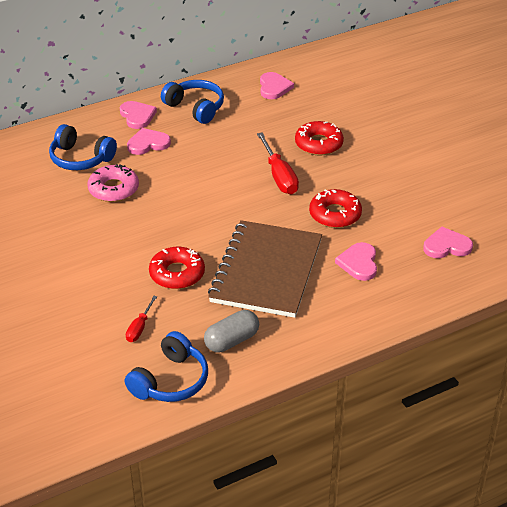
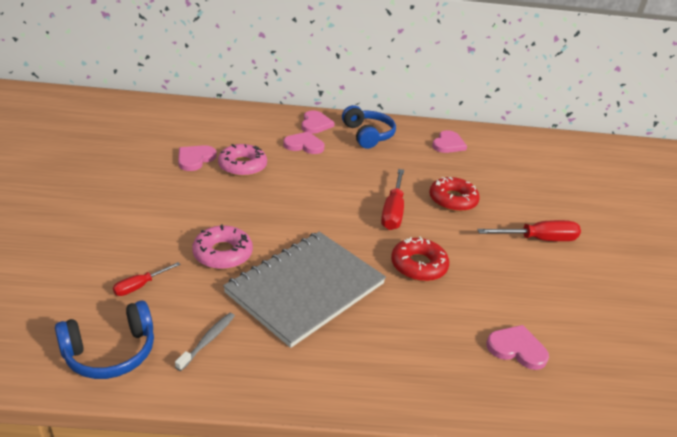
camera: 25 degrees right, 5 degrees down
(80, 159) = (241, 136): blue headphones -> none
(177, 274) = (223, 253): red donut -> pink donut
(232, 341) = (208, 340): grey capsule -> grey toothbrush
(266, 271) = (305, 288): brown notebook -> grey notebook
(359, 263) = (405, 323): pink heart -> pink heart (195, 159)
(408, 151) = (538, 239): none -> red screwdriver

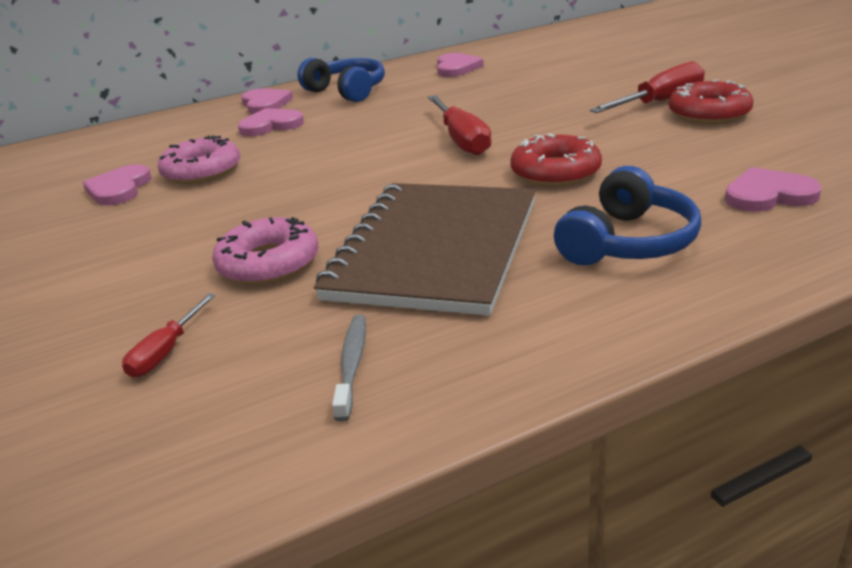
camera: 20 degrees left, 5 degrees down
(110, 352) = (194, 454): blue headphones -> blue headphones (627, 242)
(305, 288) = (434, 249): grey notebook -> brown notebook
(452, 200) = (521, 106): red donut -> red donut (709, 113)

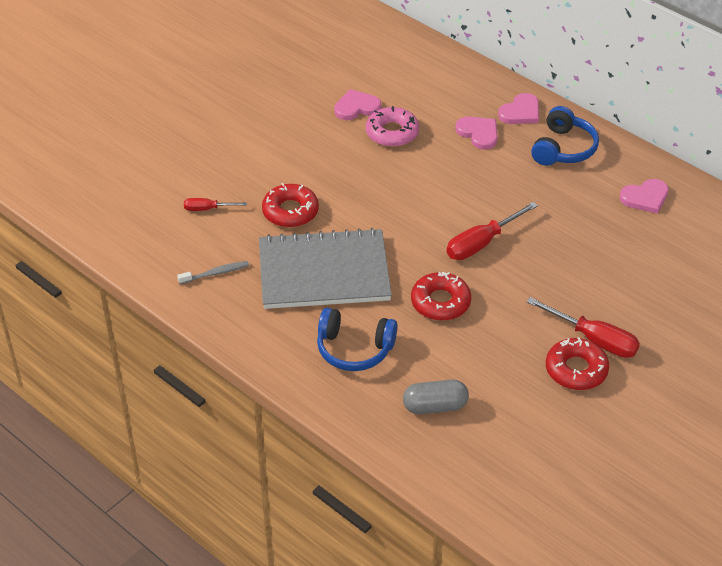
camera: 65 degrees right, 15 degrees up
(269, 263) = (290, 211): pink donut -> red donut
(434, 249) = (324, 272): brown notebook -> grey notebook
(768, 195) = (435, 406): pink heart -> grey capsule

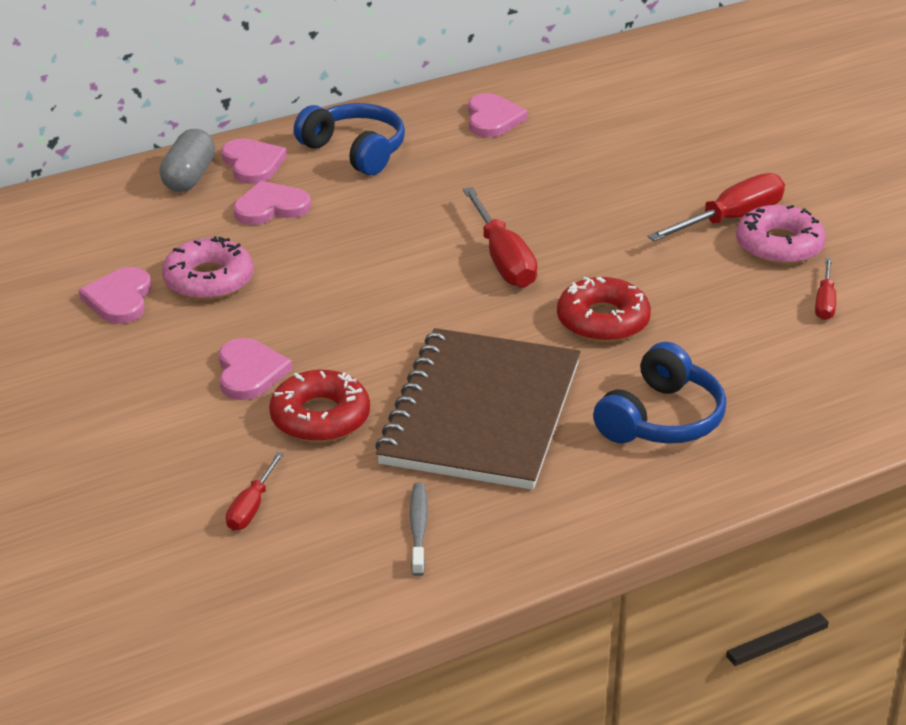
camera: 70 degrees left, 10 degrees down
(316, 174) = (250, 372): none -> pink heart
(324, 272) = (481, 413): grey notebook -> brown notebook
(435, 406) = (803, 372): grey capsule -> grey capsule (189, 177)
(520, 405) = (825, 302): none -> red screwdriver
(576, 370) = (779, 245): red donut -> pink donut

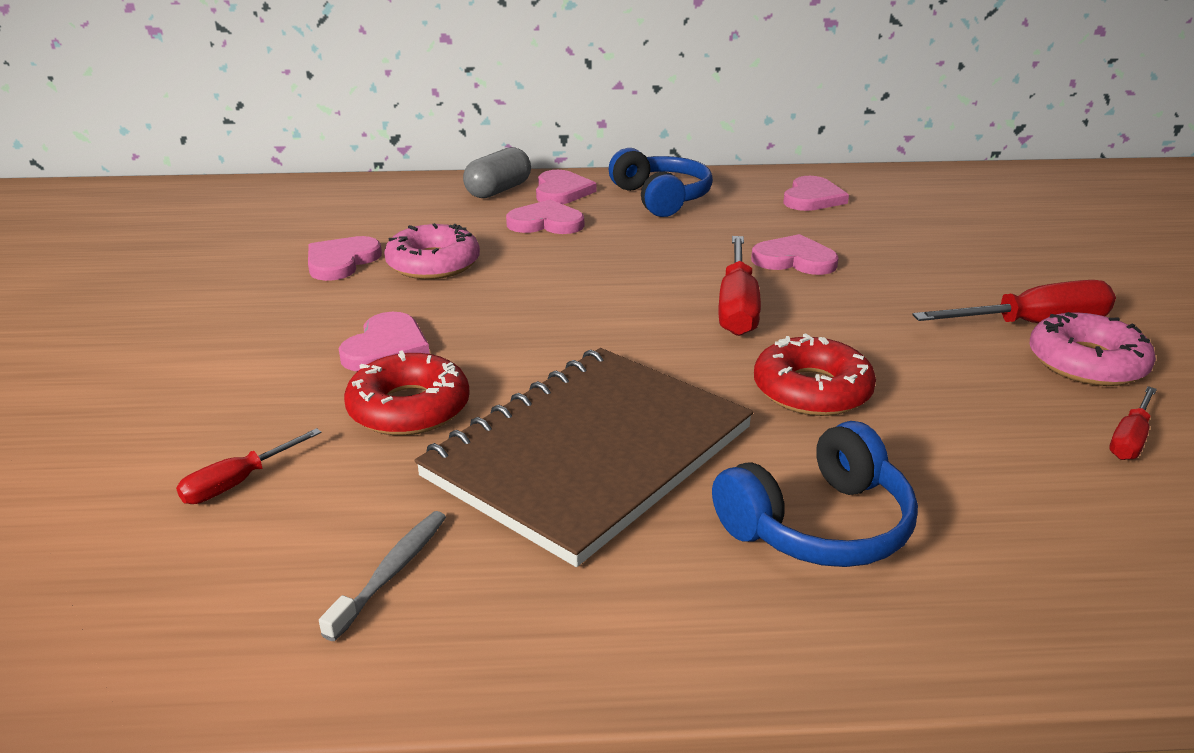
camera: 25 degrees right, 5 degrees down
(519, 197) = (794, 260): none -> pink heart

